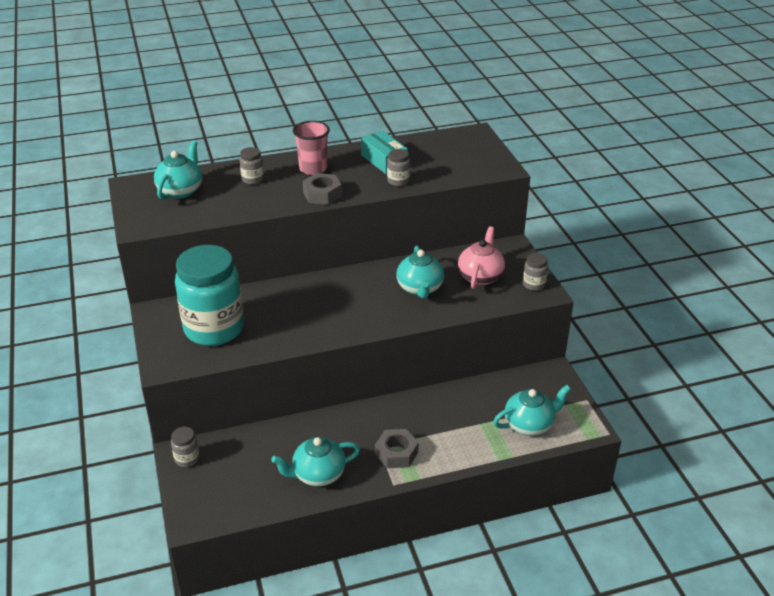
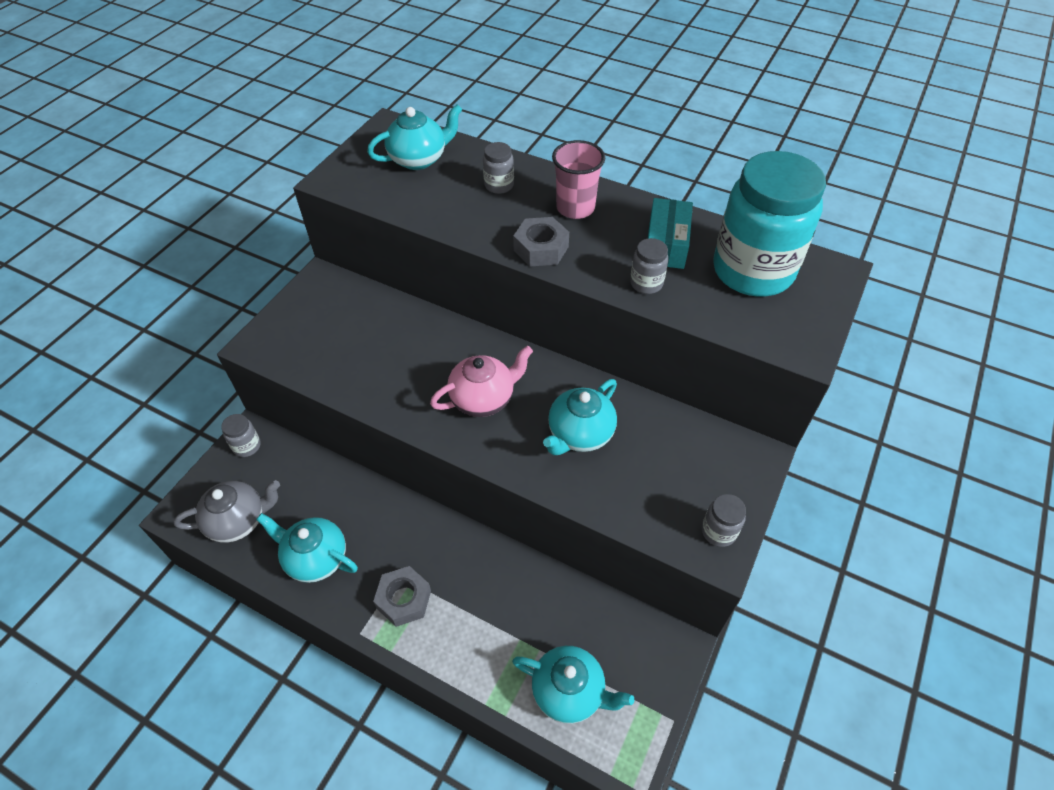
camera: 45 degrees right, 15 degrees up
(214, 329) = (340, 334): turquoise jar -> turquoise jar (753, 271)
(240, 495) = (238, 521): none -> grey teapot
(480, 276) = (667, 470): pink teapot -> pink teapot (483, 399)

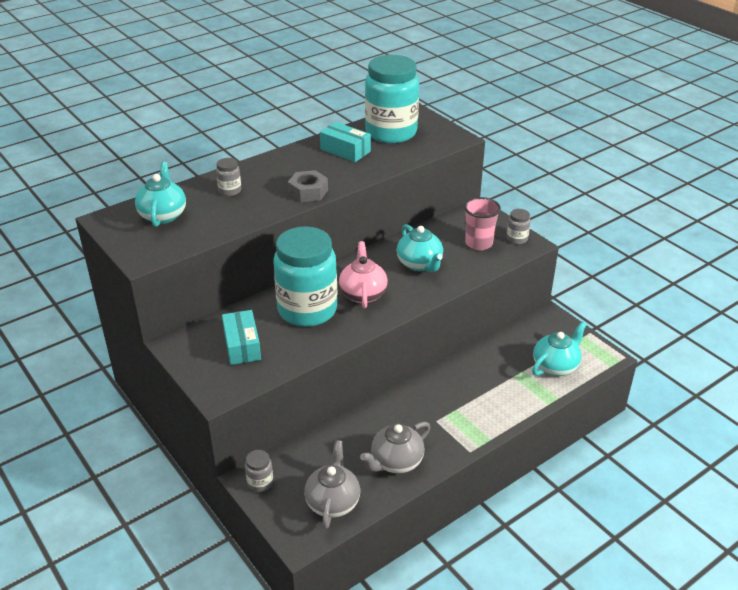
camera: 65 degrees left, 15 degrees down
(315, 558) = (396, 462): turquoise teapot -> grey teapot
(339, 330) = (242, 345): none -> turquoise box
(404, 599) = (456, 423): grey nut -> none
(425, 359) = (307, 310): none -> turquoise jar
(575, 208) = (282, 170): pink cup -> pink cup (479, 243)
(646, 283) = (371, 166): grey jar -> none

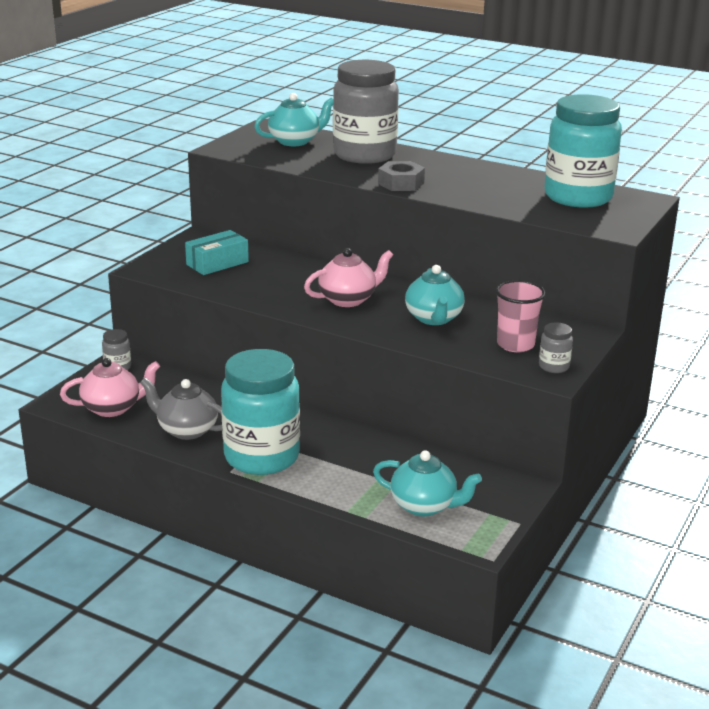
camera: 65 degrees right, 10 degrees down
(230, 191) = (364, 155): grey jar -> grey jar, size x2.49
(307, 310) = (296, 279): turquoise jar -> turquoise jar (261, 457)
(333, 502) = (112, 408): grey teapot -> pink teapot
(345, 150) = (506, 184): turquoise box -> none
(419, 264) = (434, 318): turquoise teapot -> turquoise teapot turned 45 degrees counterclockwise

